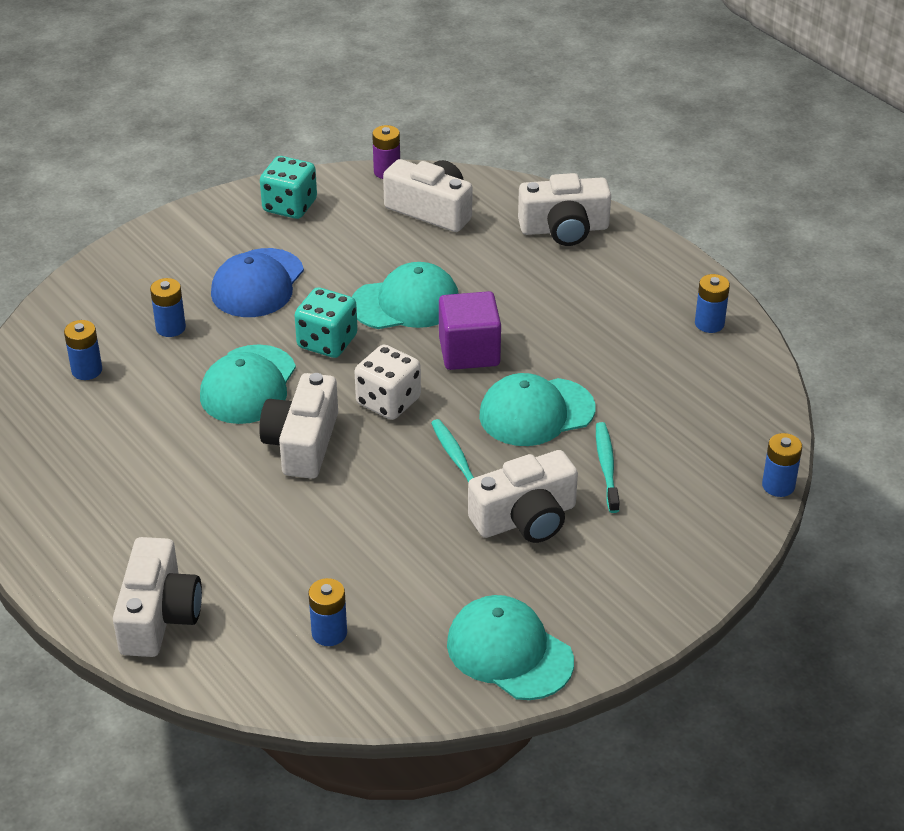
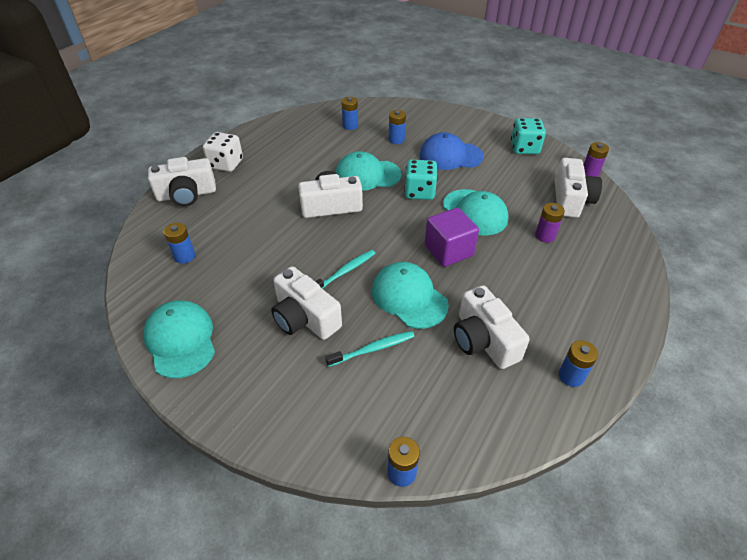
camera: 70 degrees right, 5 degrees up
(388, 401) = (382, 228): white dice -> white dice (226, 164)
(488, 259) = (545, 236): none -> purple battery
(509, 652) = (181, 340): turquoise cap -> turquoise cap turned 45 degrees counterclockwise
(564, 229) = (609, 264): white camera -> white camera (483, 340)

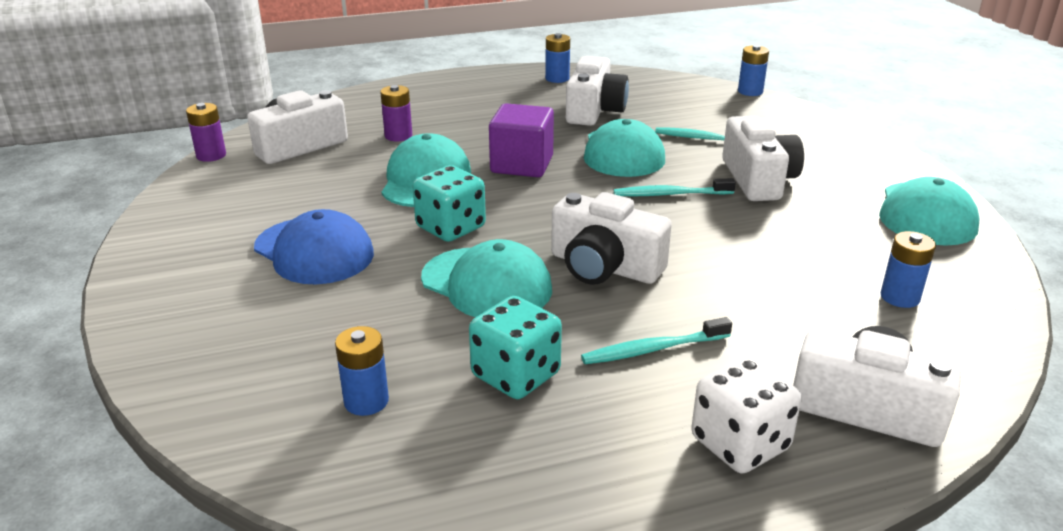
camera: 140 degrees left, 15 degrees down
(278, 180) = (653, 349): none -> turquoise toothbrush
(396, 139) = (338, 320): blue battery -> none
(524, 148) = (200, 212): turquoise dice -> turquoise dice (516, 375)

